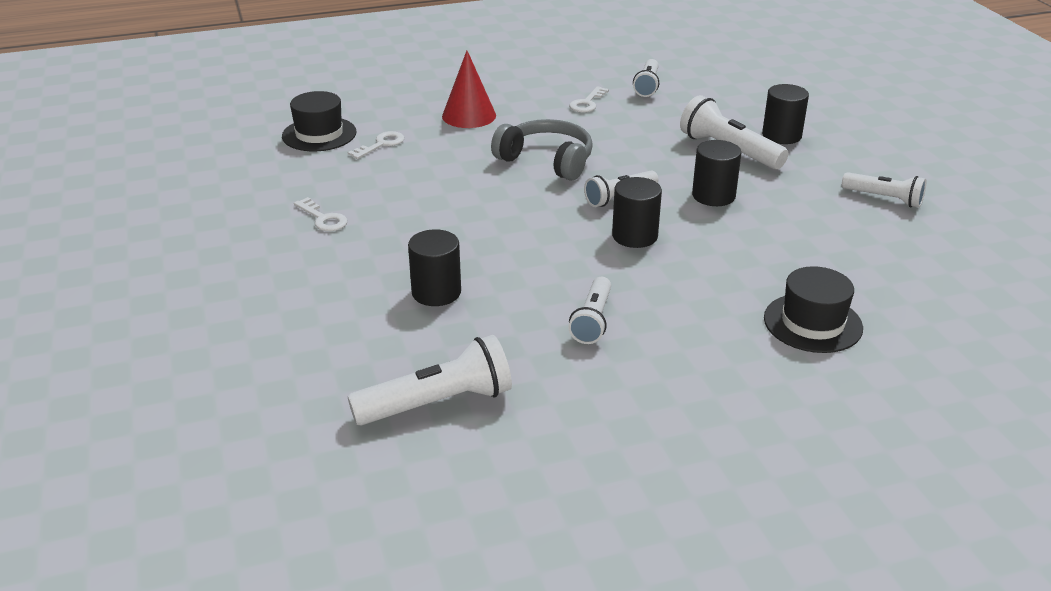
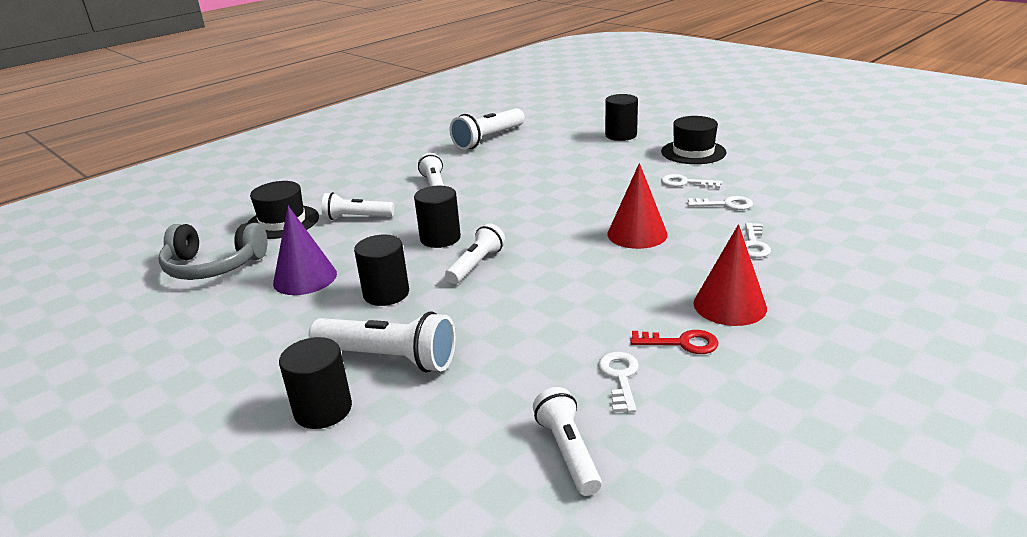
camera: 155 degrees right, 5 degrees down
(319, 134) = (825, 236): black hat -> black hat (693, 152)
(335, 183) = (725, 204): none -> white key
(436, 292) = (546, 171): black cylinder -> black cylinder (621, 135)
(452, 181) = (637, 234): none -> red cone
(530, 107) = (681, 343): none -> red key
(547, 161) = (579, 279): grey headphones -> grey headphones (213, 266)
(788, 234) = (305, 278): none -> purple cone
(884, 198) = (196, 347): white flashlight -> white flashlight (357, 217)

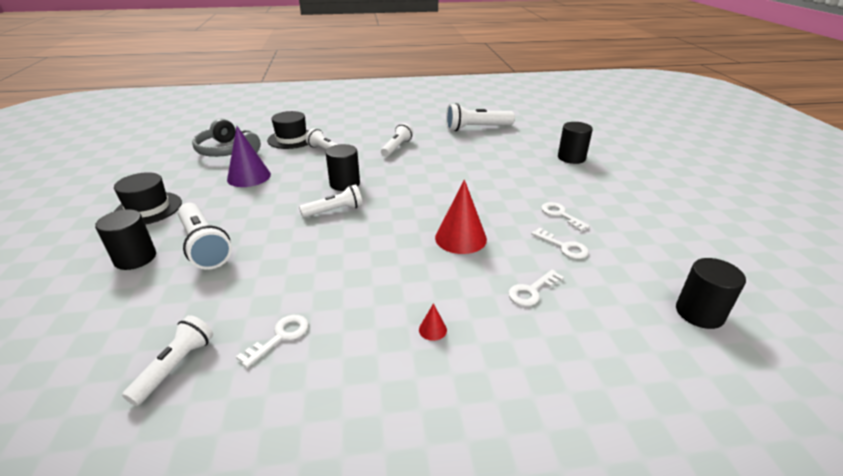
camera: 35 degrees right, 5 degrees up
(386, 293) = (265, 205): black cylinder -> black cylinder (699, 313)
(681, 343) = (354, 337): red key -> none
(693, 152) = (607, 192): black hat -> black hat (148, 208)
(729, 305) = (432, 329): red cone -> red cone, size x0.43

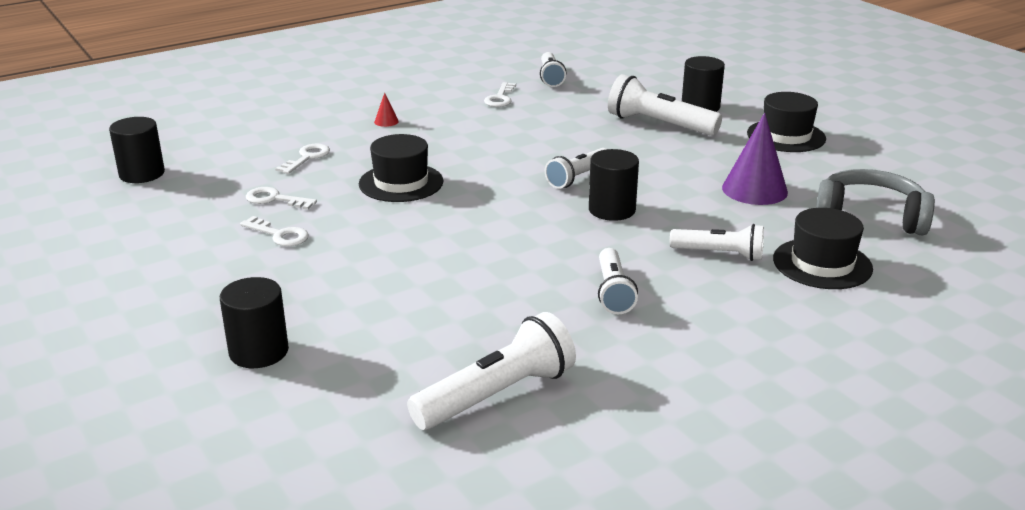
camera: 155 degrees right, 5 degrees down
(460, 238) = (401, 183): red cone -> black hat

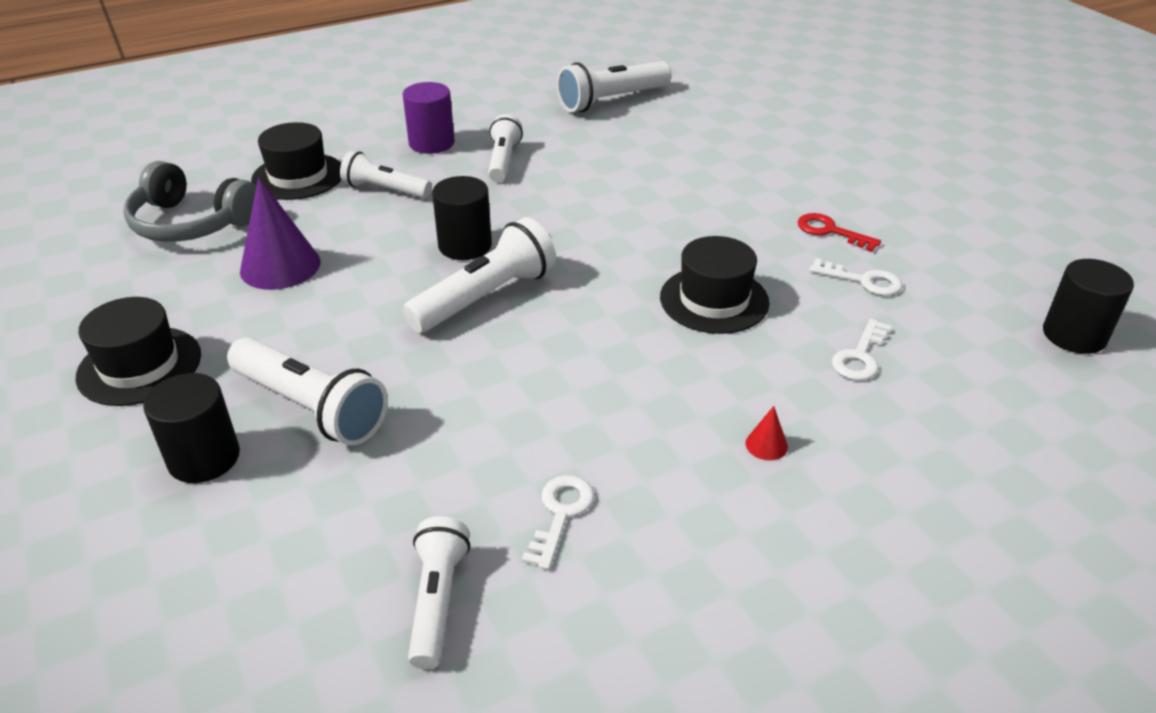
camera: 175 degrees left, 10 degrees up
(259, 352) = (790, 131): black cylinder -> none
(279, 235) = (831, 231): white key -> red key
(578, 177) = (485, 297): white flashlight -> white flashlight, size x1.53
(709, 311) = (431, 143): none -> purple cylinder

